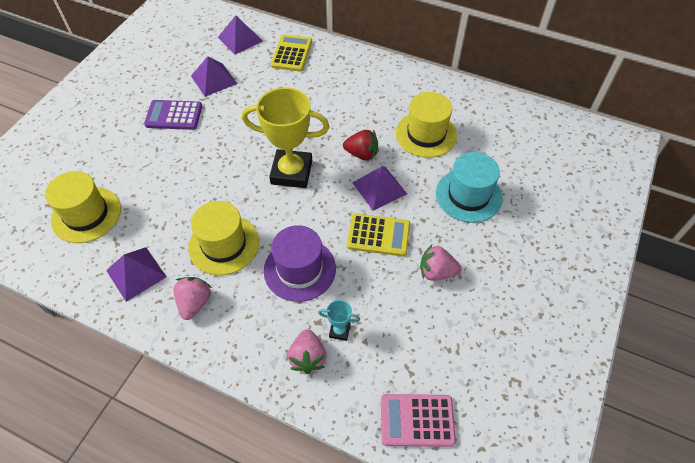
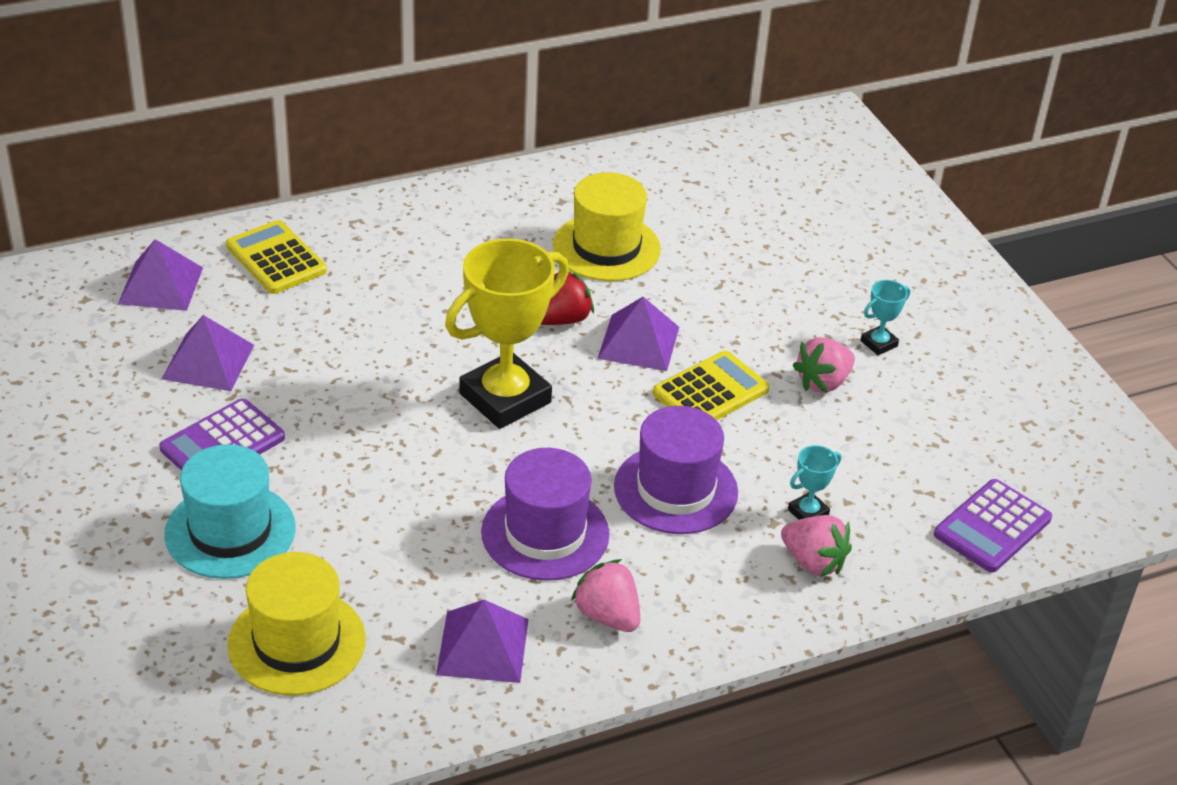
camera: 50 degrees left, 15 degrees down
(224, 244) = (545, 533): yellow hat -> purple hat
(417, 420) = (992, 527): pink calculator -> purple calculator
(468, 195) = (747, 282): turquoise hat -> turquoise hat (230, 531)
(492, 274) = (879, 343): none -> turquoise trophy

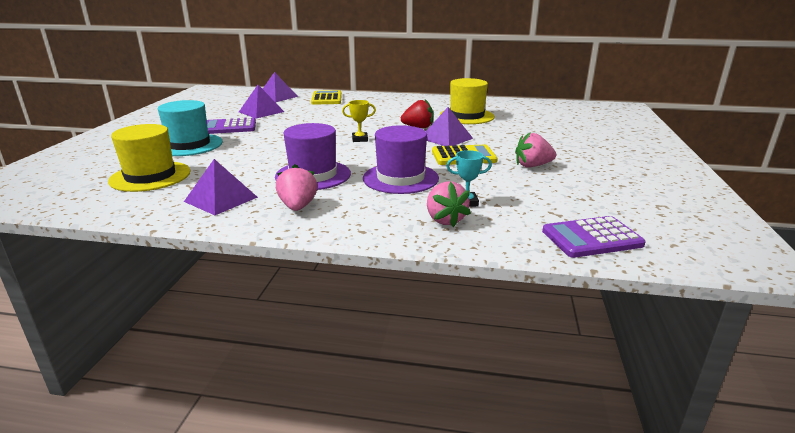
camera: 35 degrees right, 15 degrees down
(505, 398) = (360, 139): yellow trophy -> yellow trophy, size x0.42
(879, 343) = (582, 161): turquoise trophy -> none

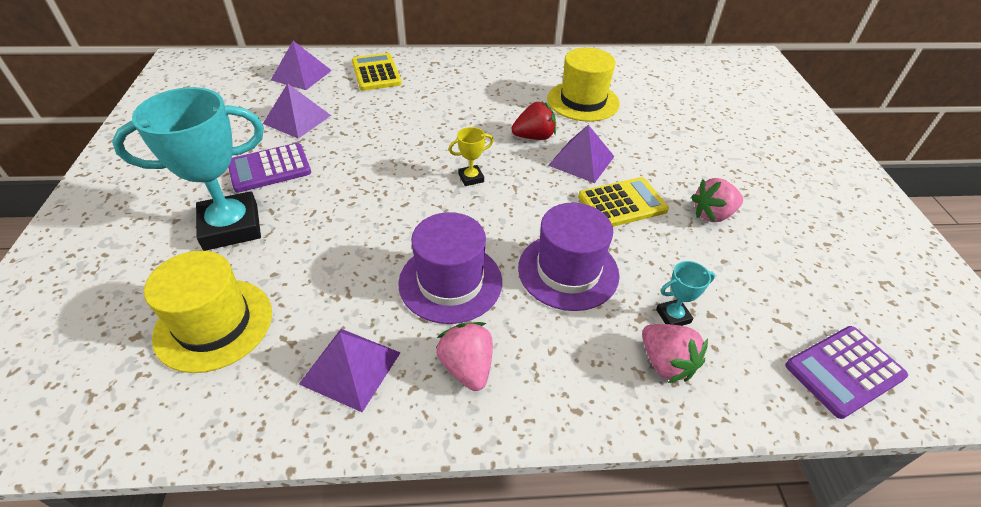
camera: 15 degrees left, 20 degrees up
(189, 145) = (231, 227): turquoise hat -> turquoise trophy

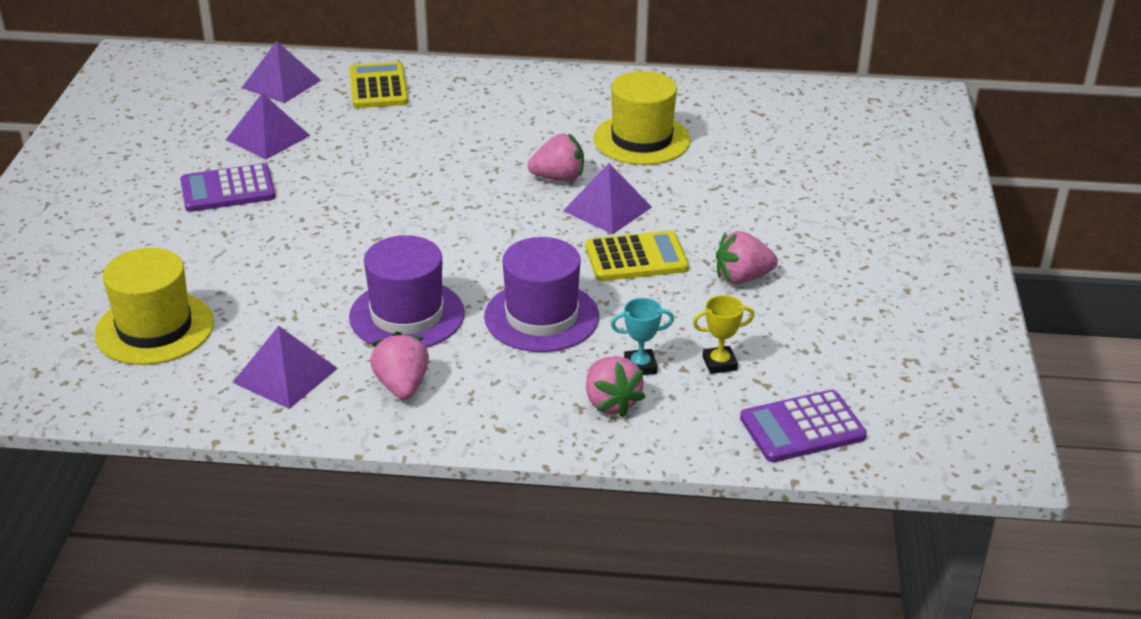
camera: 10 degrees right, 10 degrees down
(231, 227) = (179, 245): turquoise trophy -> none
(471, 178) = (463, 217): yellow trophy -> yellow trophy (719, 363)
(534, 137) = (558, 178): red strawberry -> pink strawberry

